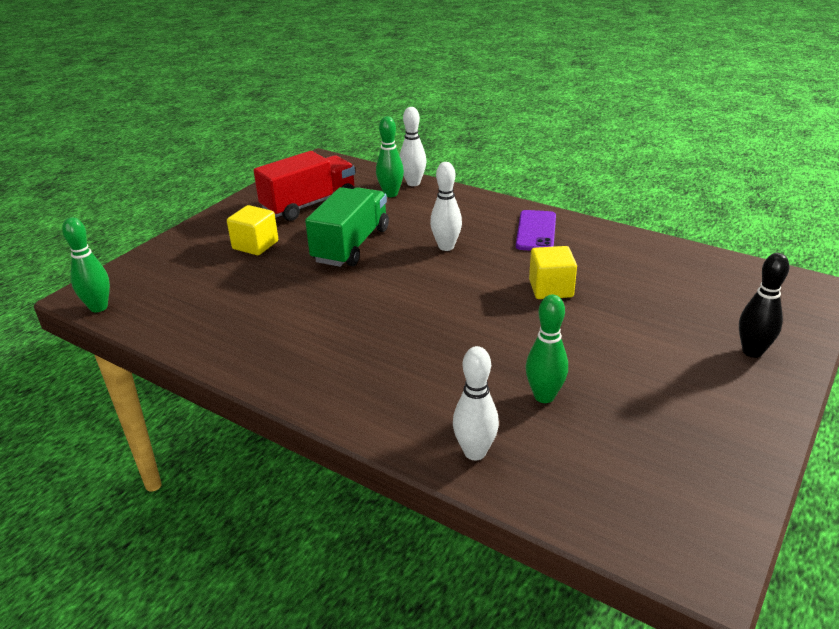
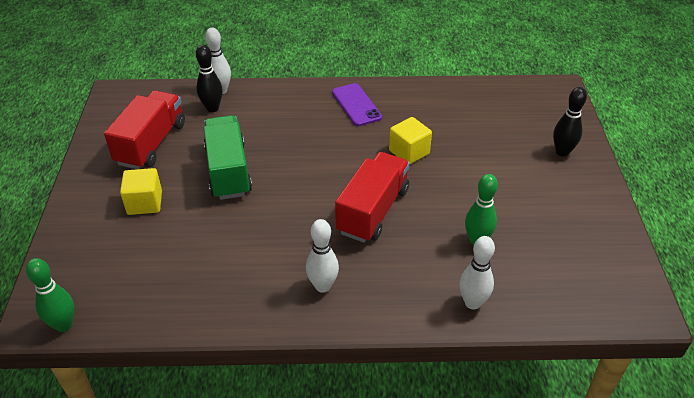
camera: 35 degrees left, 10 degrees up
(391, 194) = (212, 108): green bowling pin -> black bowling pin
(446, 247) = (304, 144): white bowling pin -> white bowling pin (323, 286)
(455, 325) = (373, 211): none -> red truck

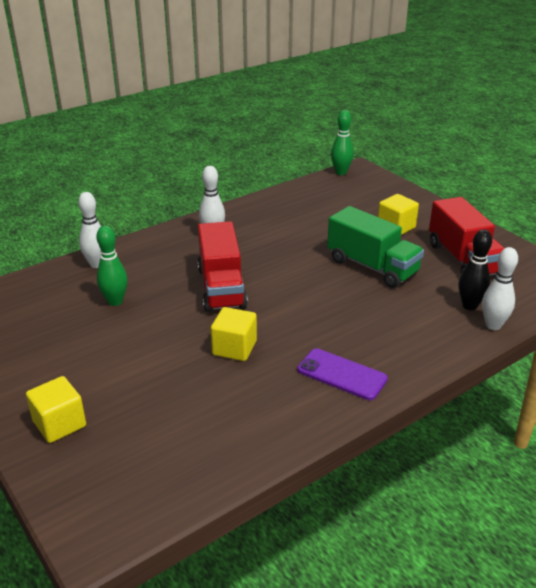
camera: 145 degrees right, 10 degrees down
(562, 152) = (59, 424): black bowling pin -> yellow cube

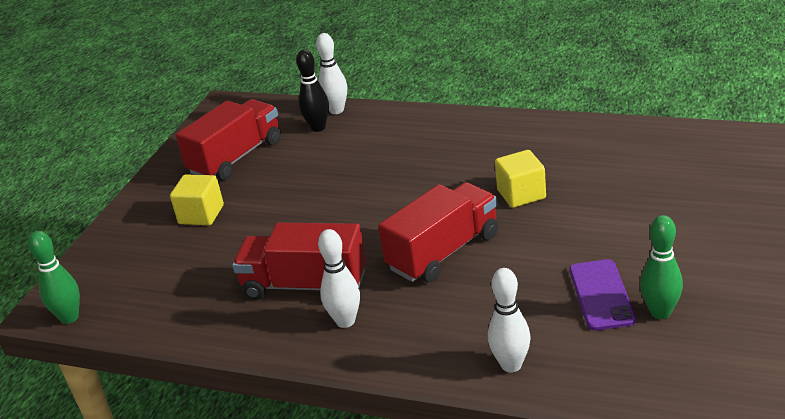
camera: 120 degrees left, 0 degrees up
(59, 424) = (725, 214): yellow cube -> none
(115, 301) = (554, 300): green bowling pin -> green bowling pin (660, 312)
(265, 235) = (305, 285): none -> red truck
(342, 374) = (484, 137): purple phone -> purple phone (601, 295)
(372, 267) = (303, 193): green truck -> none

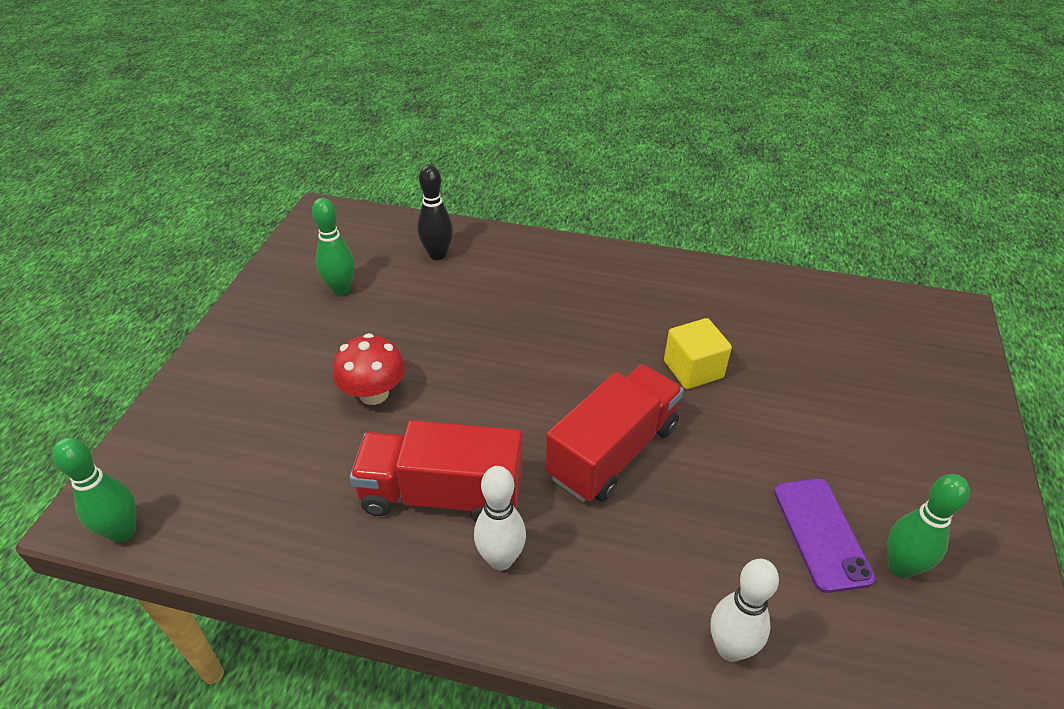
camera: 10 degrees left, 10 degrees up
(201, 215) = (300, 372): yellow cube -> none
(236, 157) = (341, 289): red truck -> green bowling pin
(258, 225) = (374, 393): none -> red mushroom
(336, 110) = (457, 232): white bowling pin -> none

